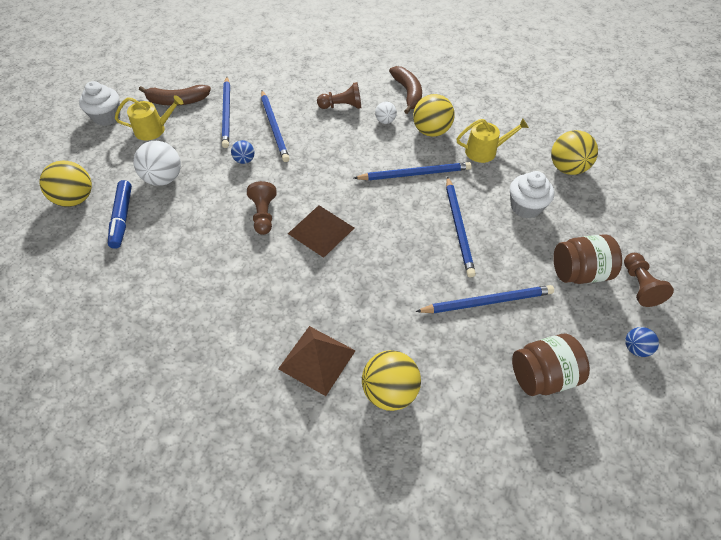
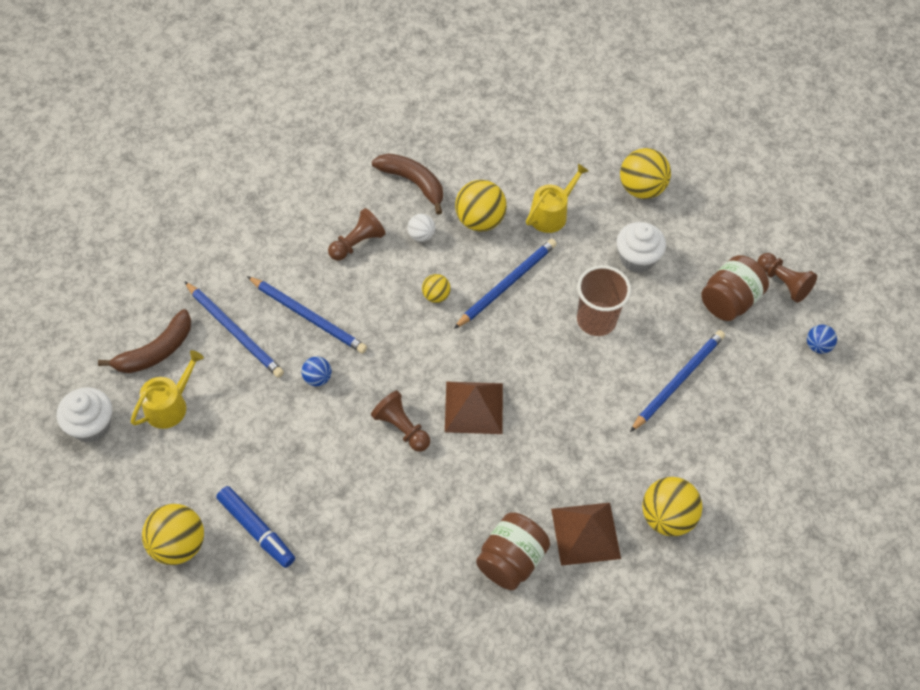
camera: 40 degrees left, 5 degrees up
(164, 179) = (251, 457): white ball -> none
(361, 156) = (436, 296): none -> yellow ball
(458, 227) = (596, 320): blue pencil -> brown cup
(542, 376) = (768, 419): brown jar -> brown jar (511, 560)

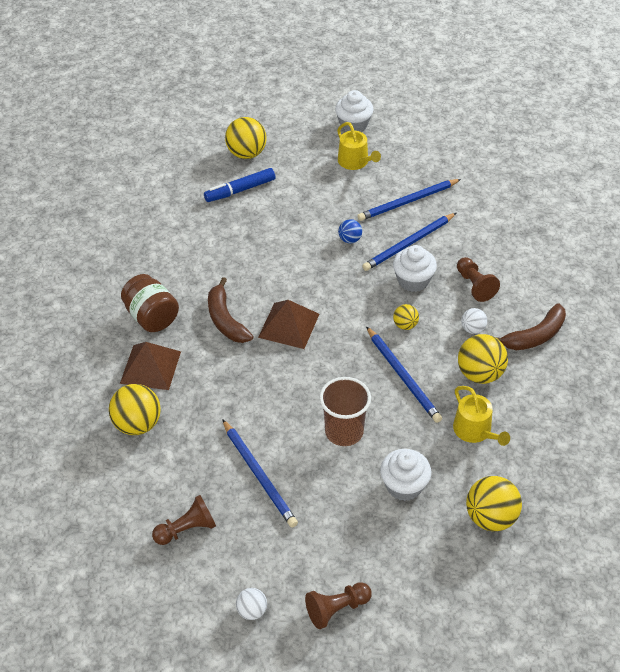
camera: 110 degrees right, 10 degrees down
(156, 351) = (404, 160): brown banana -> brown banana (226, 320)
(367, 301) = (413, 281): none -> white cupcake
(401, 428) = (288, 278): brown pawn -> brown pawn (187, 529)
(729, 301) = (330, 549): brown jar -> none
(817, 346) = (252, 611): blue ball -> white ball

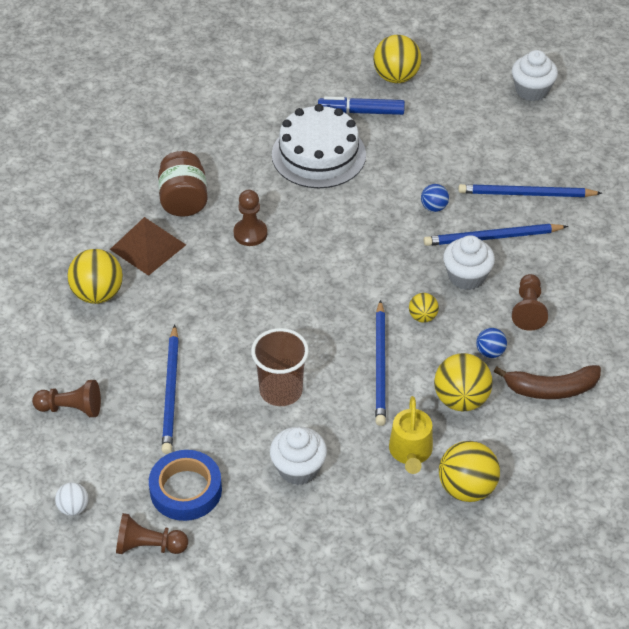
camera: 30 degrees right, 0 degrees up
(226, 320) = (250, 233): brown banana -> brown pawn
(232, 236) = (318, 154): none -> white cake
(289, 325) = (306, 265): brown pyramid -> none
(331, 548) = (186, 490): none -> blue tape
(355, 162) = (503, 130): yellow watering can -> none
(472, 329) = (490, 352): white ball -> blue ball
(490, 517) = (359, 540): yellow ball -> yellow ball (467, 488)

